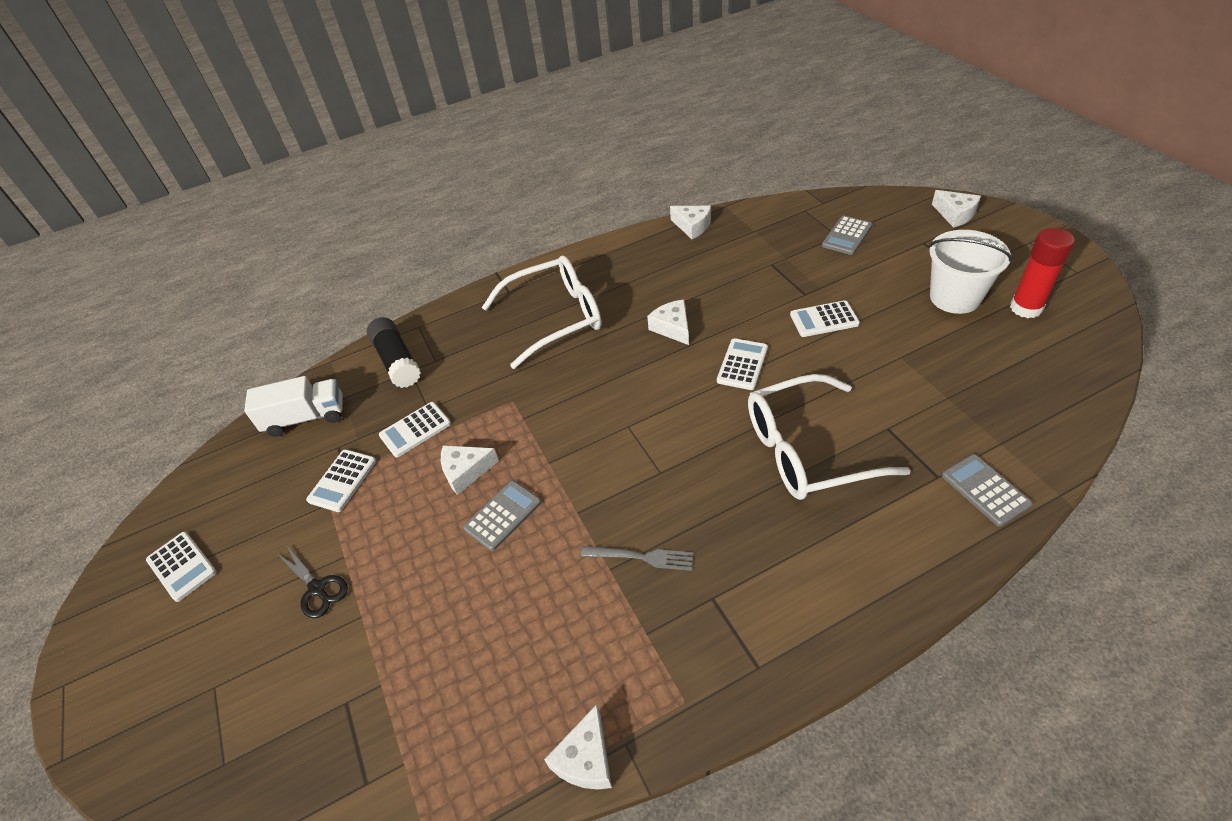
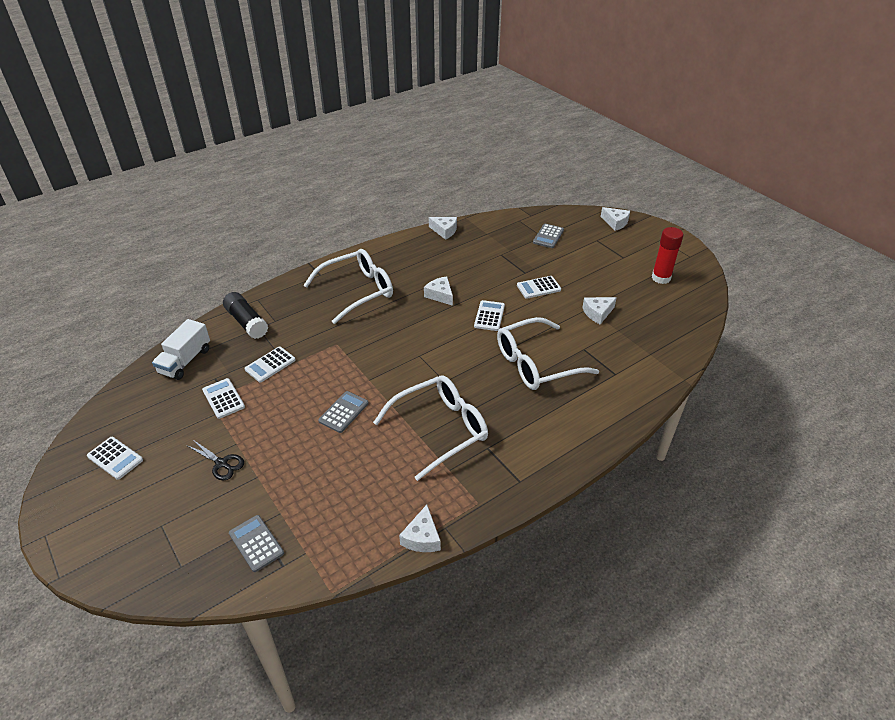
camera: 15 degrees left, 5 degrees down
(306, 418) = (185, 361): white truck -> white truck turned 135 degrees clockwise
(342, 480) = (223, 398): white calculator -> white calculator turned 135 degrees clockwise
(465, 471) = (312, 388): white cheese -> white cheese (597, 313)
(642, 557) = (440, 429): grey fork -> white glasses
(955, 297) = (618, 273): white bucket -> none
(985, 490) = (643, 379): grey calculator -> grey calculator (256, 543)

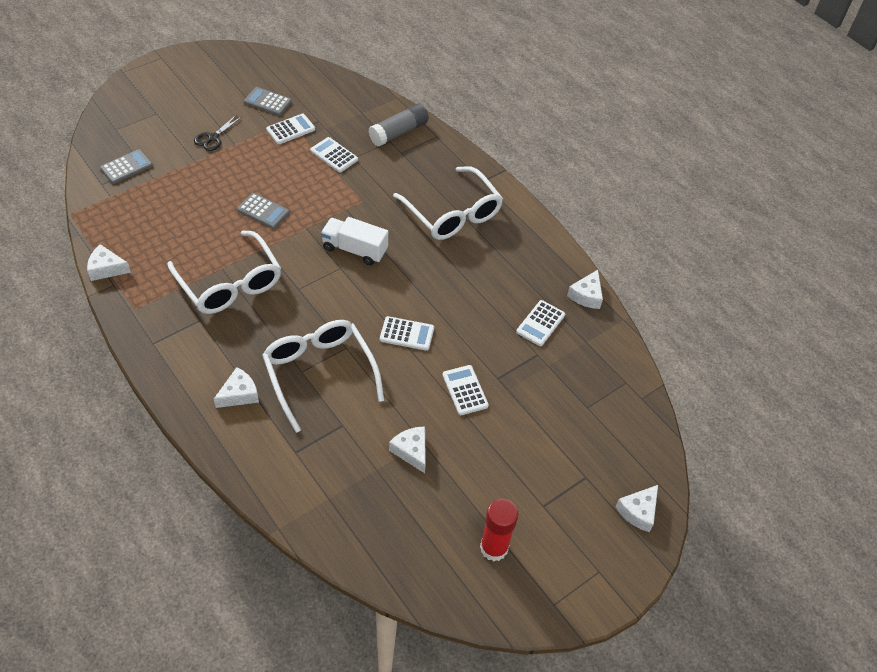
camera: 85 degrees right, 10 degrees up
(115, 458) = (230, 78): white calculator -> white calculator (540, 323)
(185, 361) = (343, 99): white truck -> white truck (354, 249)
(246, 322) = (399, 132): black glue stick -> grey glue stick
(440, 295) = (446, 288): white cheese -> white cheese (239, 394)
(548, 236) = (588, 414): grey calculator -> grey calculator (268, 102)

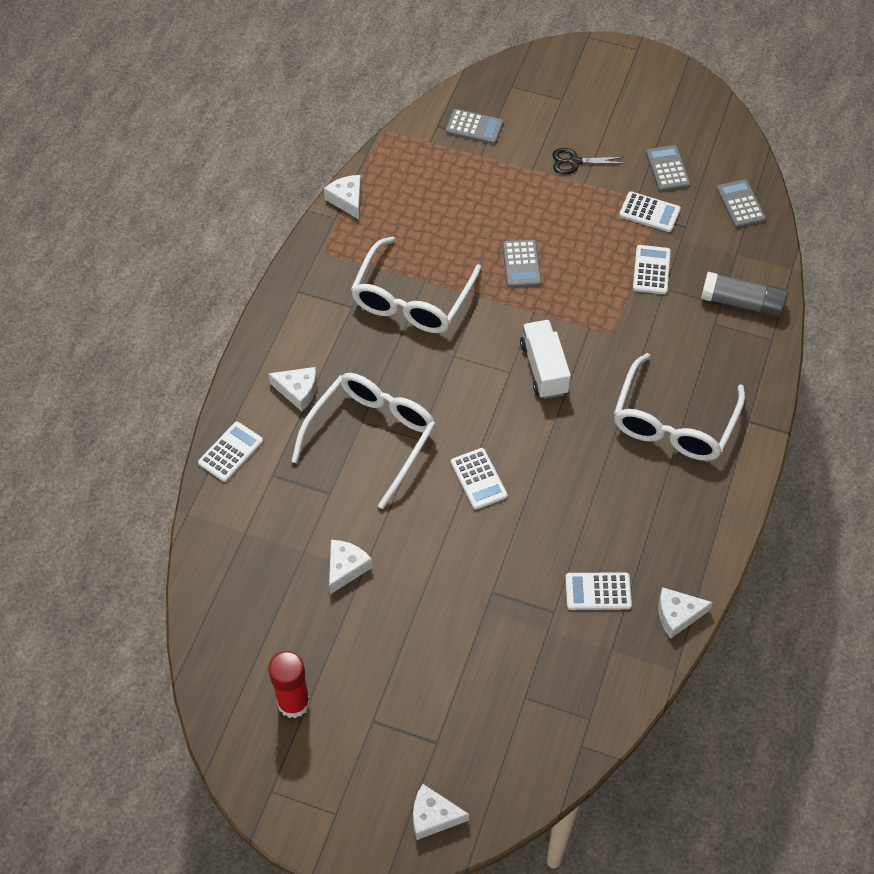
camera: 60 degrees right, 5 degrees up
(329, 89) = (740, 204): none -> grey calculator
(465, 390) = (453, 571): white calculator -> white calculator (231, 452)

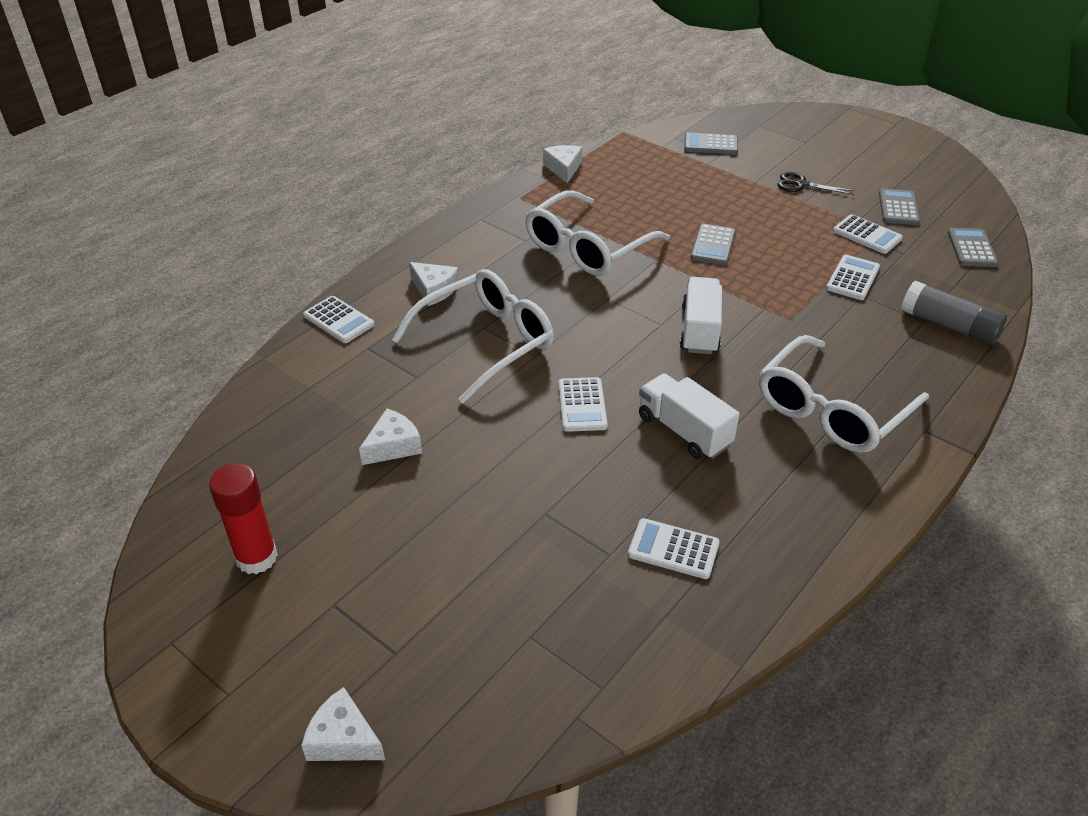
camera: 20 degrees right, 15 degrees down
(231, 452) = (339, 320): white calculator -> white calculator turned 75 degrees clockwise
(474, 127) = (711, 144): grey calculator -> grey calculator turned 150 degrees clockwise
(568, 480) = (684, 431): none -> white truck
(677, 615) = (766, 603): white cheese -> none

